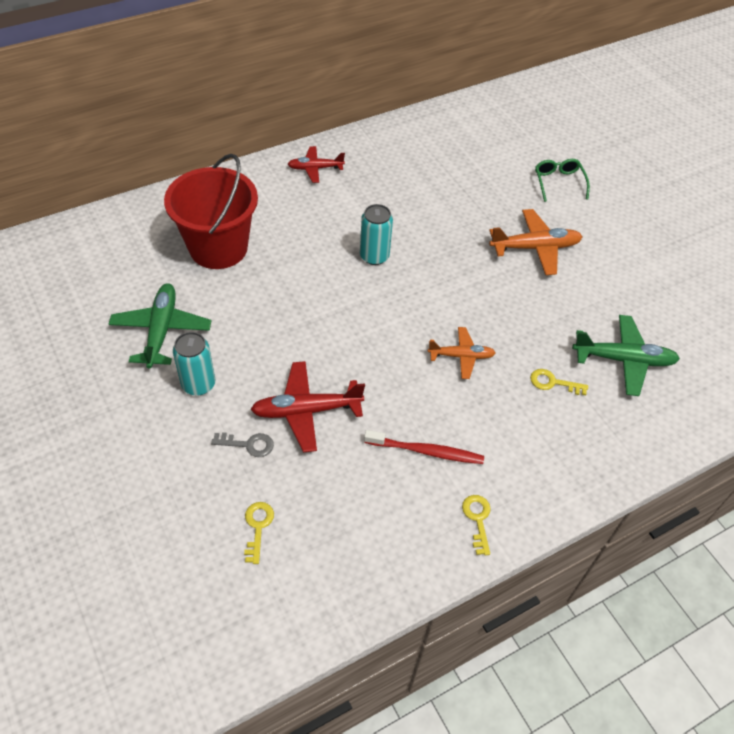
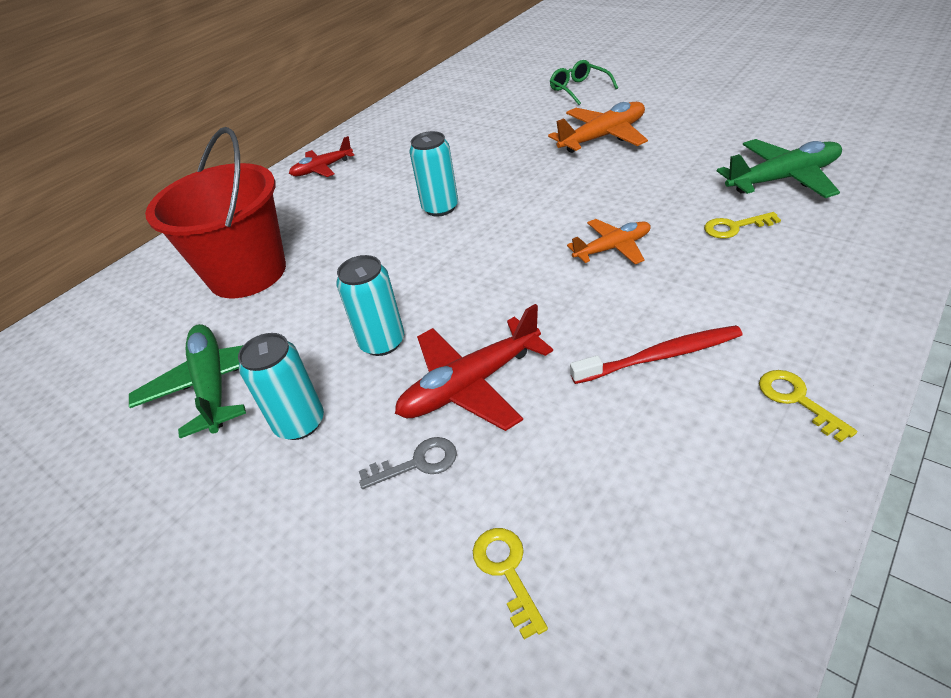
camera: 15 degrees left, 10 degrees down
(273, 352) = (382, 342): none -> turquoise can

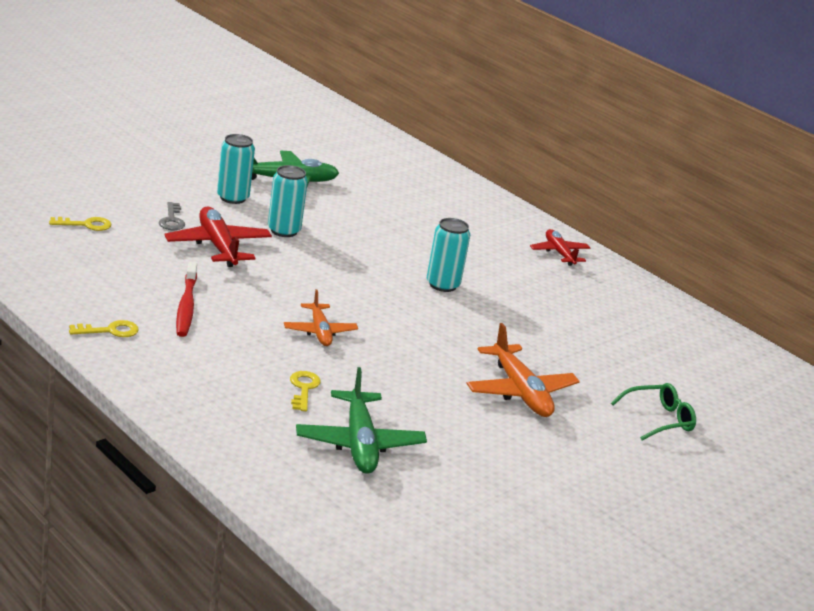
camera: 90 degrees right, 15 degrees down
(247, 273) = (406, 204): red bucket -> none

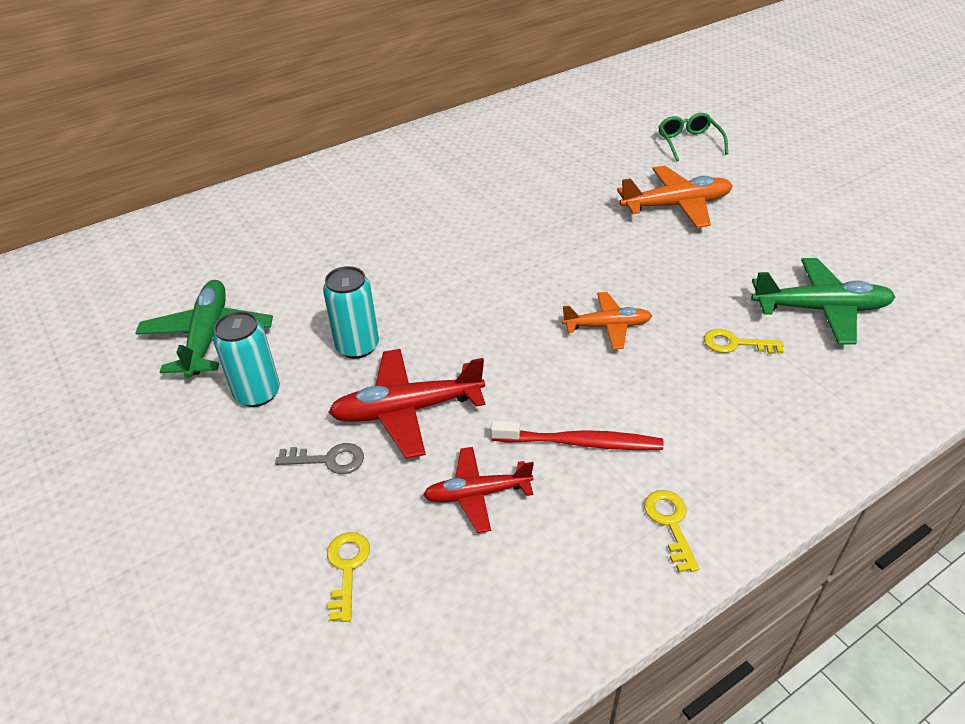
camera: 75 degrees left, 15 degrees up
(442, 285) = (478, 233): turquoise can -> none
(559, 253) = (397, 157): red plane -> red plane (477, 494)

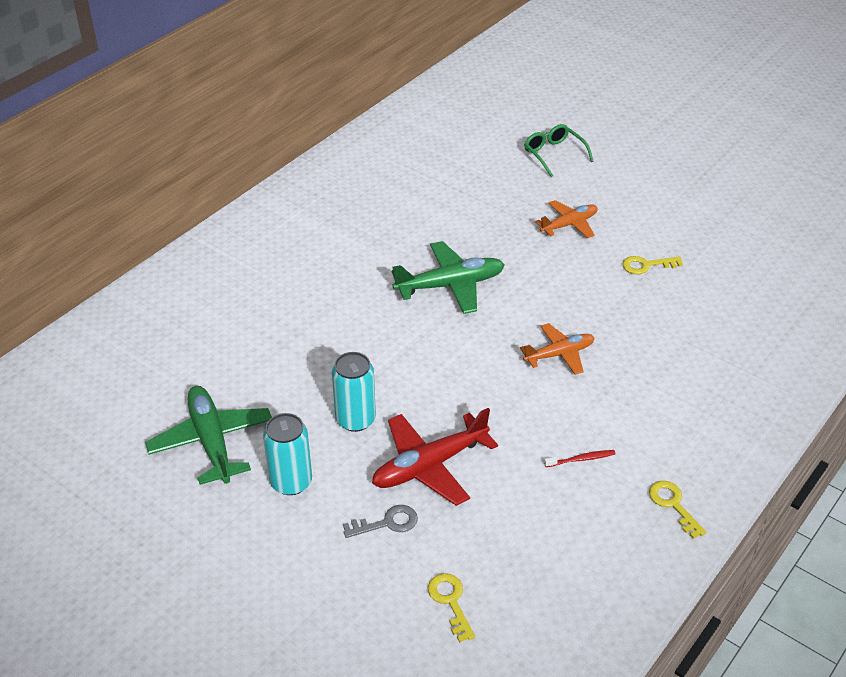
camera: 20 degrees left, 0 degrees up
(477, 494) = (521, 520): red plane -> none
(580, 443) = (581, 459): red toothbrush -> red toothbrush, size x0.52
(676, 206) = (569, 224): orange plane -> orange plane, size x0.64
(735, 344) = (666, 348): yellow key -> yellow key (646, 265)
(821, 309) = (721, 303): green plane -> green plane (450, 285)

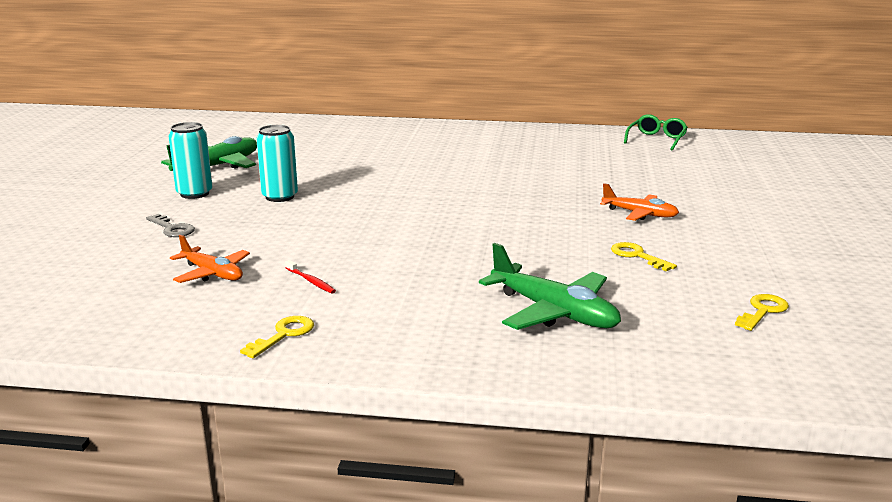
camera: 60 degrees right, 20 degrees down
(429, 466) = (249, 228): red plane -> none
(450, 285) = (480, 192): green plane -> green plane (554, 312)
(450, 601) = (96, 266): yellow key -> yellow key (763, 311)
(554, 154) = (732, 189): green glasses -> green glasses (656, 139)
(559, 354) = (446, 245): orange plane -> orange plane (212, 273)

